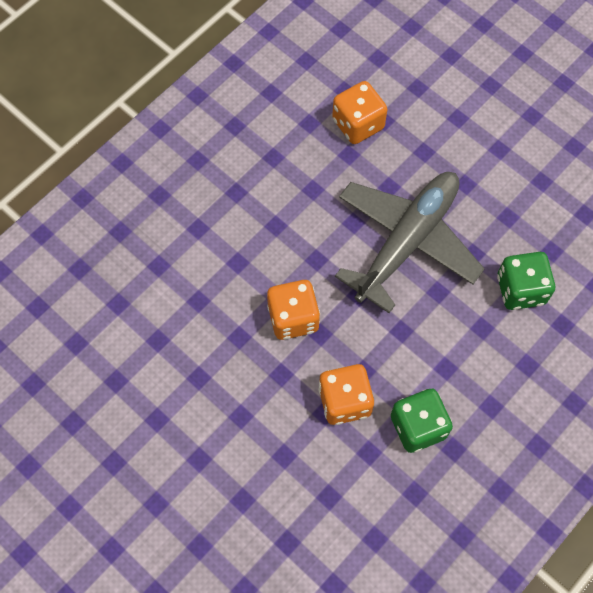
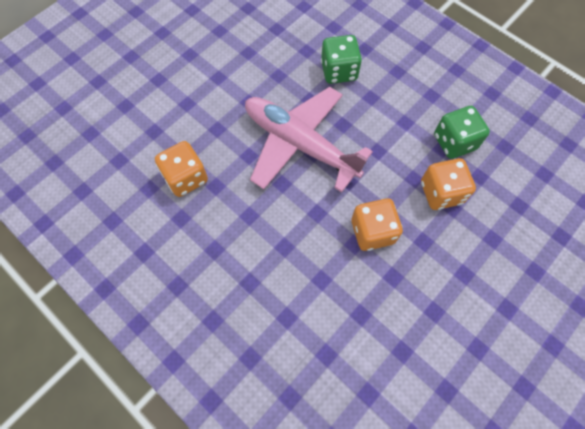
camera: 90 degrees left, 0 degrees up
(407, 241) = (299, 144): grey plane -> pink plane

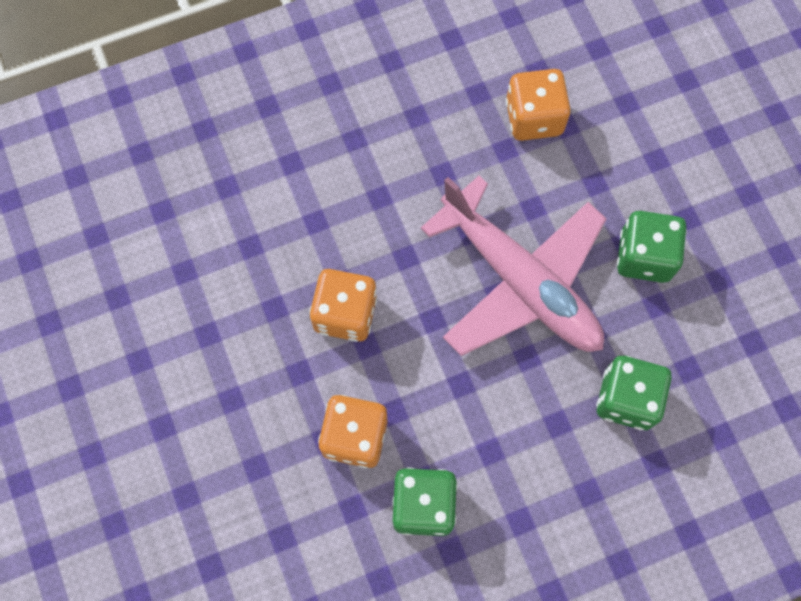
camera: 115 degrees right, 5 degrees up
(252, 90) = (644, 256): none -> green dice
(299, 144) = (521, 281): pink plane -> pink plane turned 75 degrees clockwise

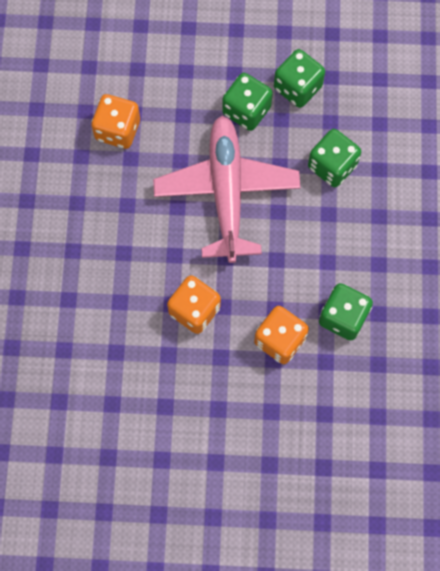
camera: 65 degrees left, 0 degrees up
(521, 281) = (226, 191): pink plane -> pink plane turned 75 degrees counterclockwise
(712, 306) = (297, 87): none -> green dice

